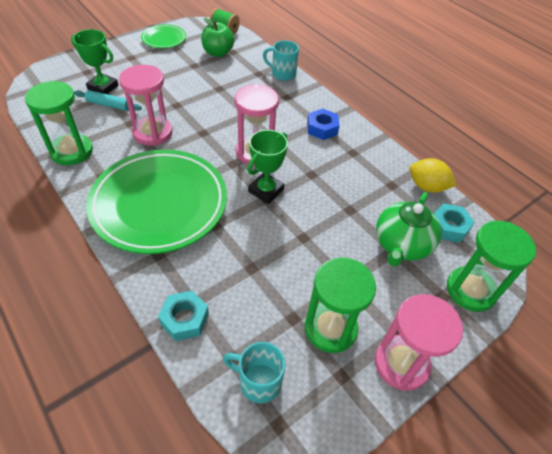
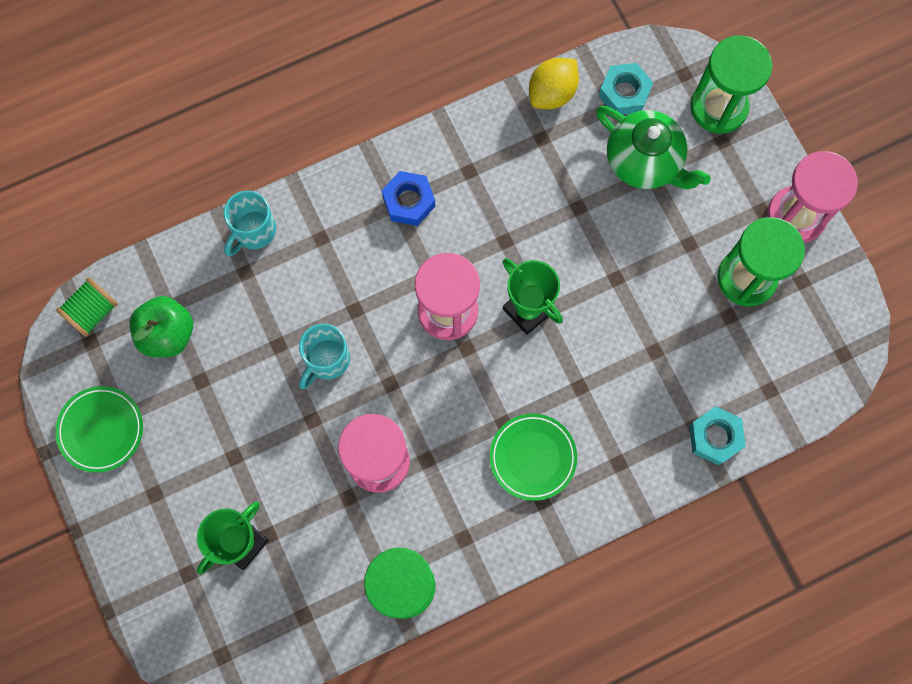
camera: 75 degrees left, 25 degrees up
(109, 105) = (294, 532): turquoise rolling pin -> none
(159, 204) = (532, 457): green plate -> green plate, size x0.46
(258, 382) = (798, 367): turquoise mug -> turquoise mug (326, 360)

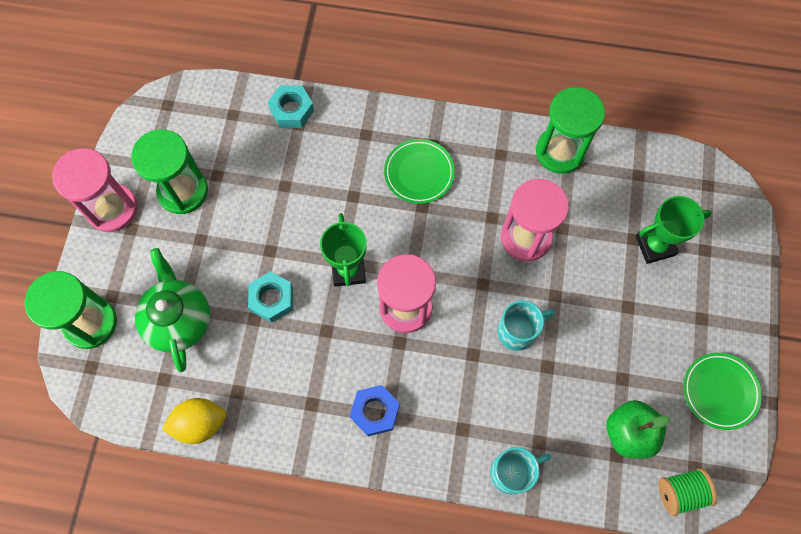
camera: 145 degrees left, 5 degrees down
(624, 93) = (147, 384): turquoise nut -> turquoise nut (272, 299)

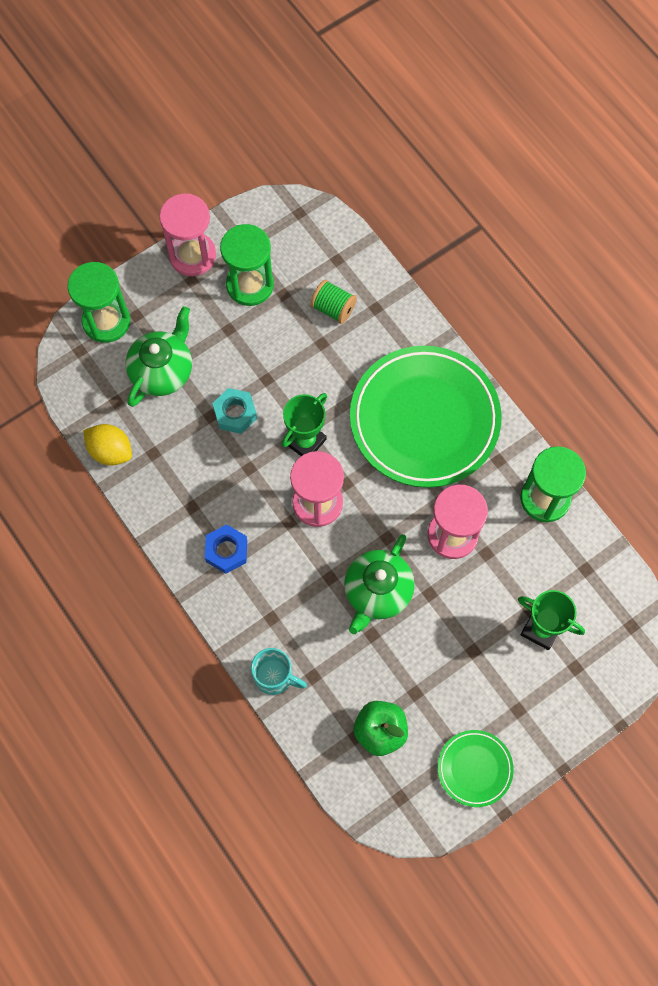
camera: 45 degrees right, 0 degrees up
(292, 110) = (381, 293): turquoise nut -> none
(419, 173) = (424, 419): green plate -> green plate, size x2.17
(518, 331) = (377, 592): turquoise mug -> green teapot
(680, 492) = (372, 802): green spool -> green spool (333, 308)

